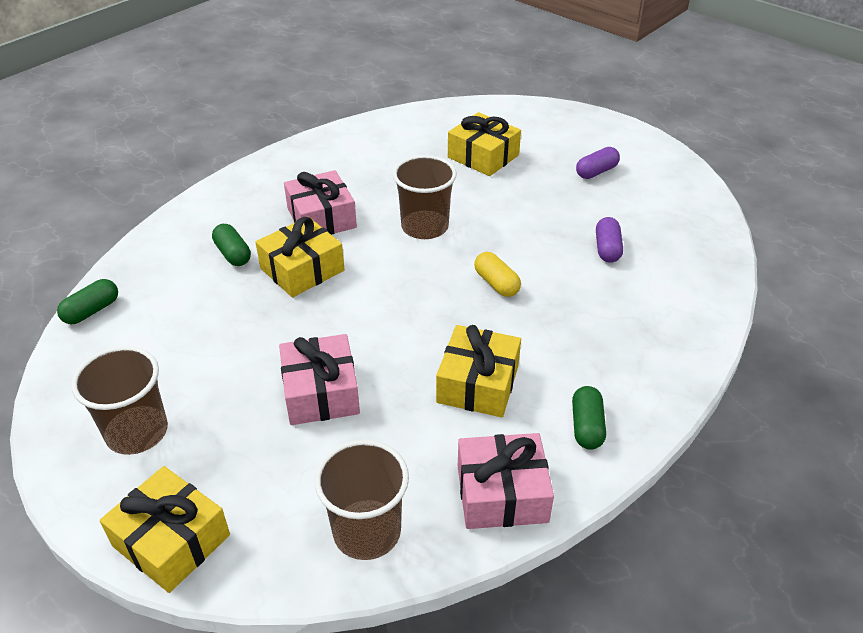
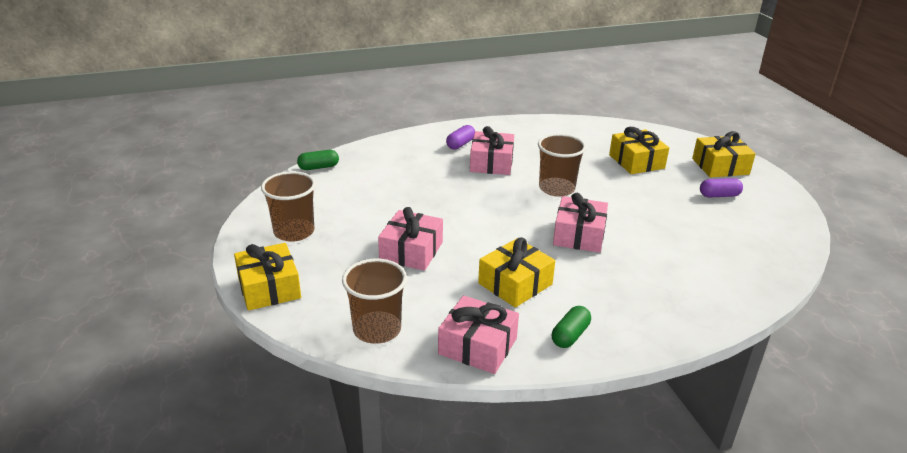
camera: 30 degrees right, 10 degrees down
(233, 254) = (420, 165): green capsule -> none
(302, 269) = (455, 186): yellow gift -> yellow gift (720, 166)
(496, 283) = (579, 235): yellow capsule -> pink gift
(607, 249) = (683, 243): purple capsule -> purple capsule (460, 144)

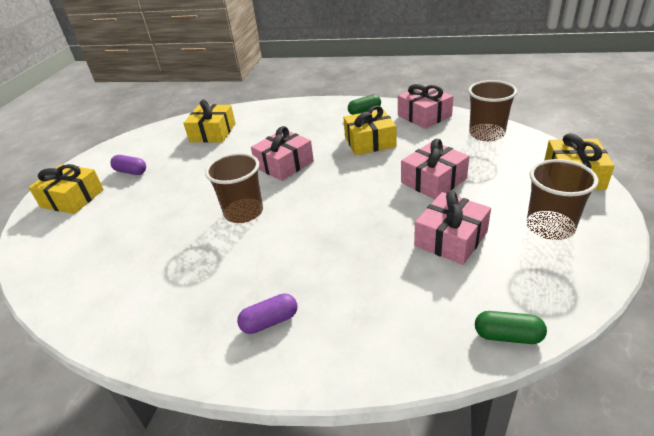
camera: 145 degrees left, 5 degrees up
(491, 163) = (267, 268): pink gift -> pink gift (451, 239)
(636, 161) = (125, 225): yellow gift -> yellow gift (213, 132)

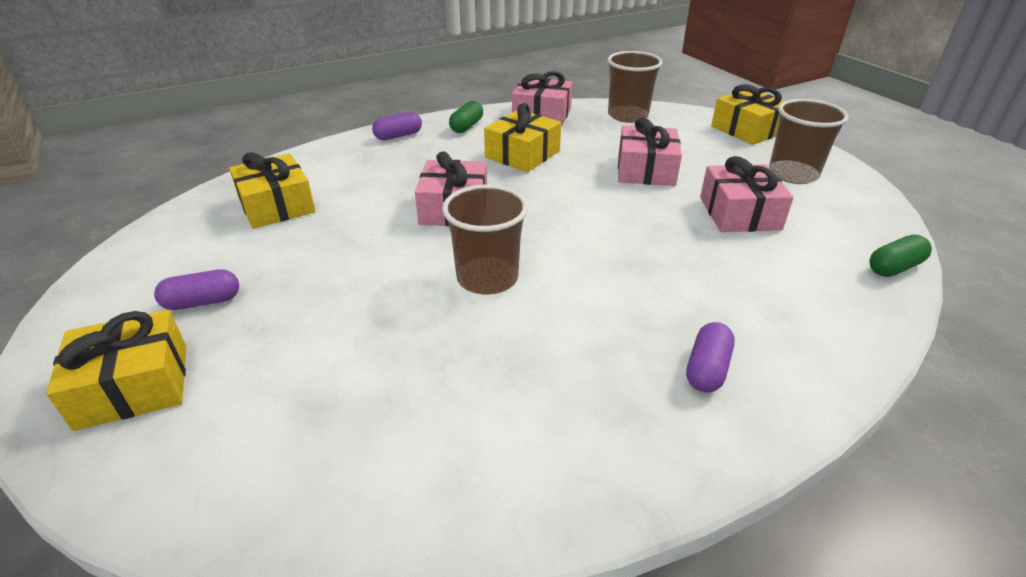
camera: 45 degrees left, 0 degrees up
(318, 107) = (398, 136): none -> purple capsule

